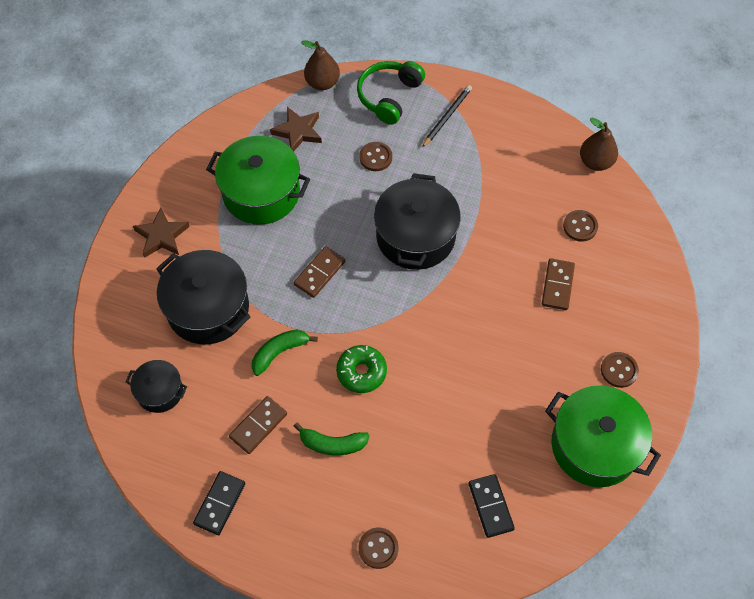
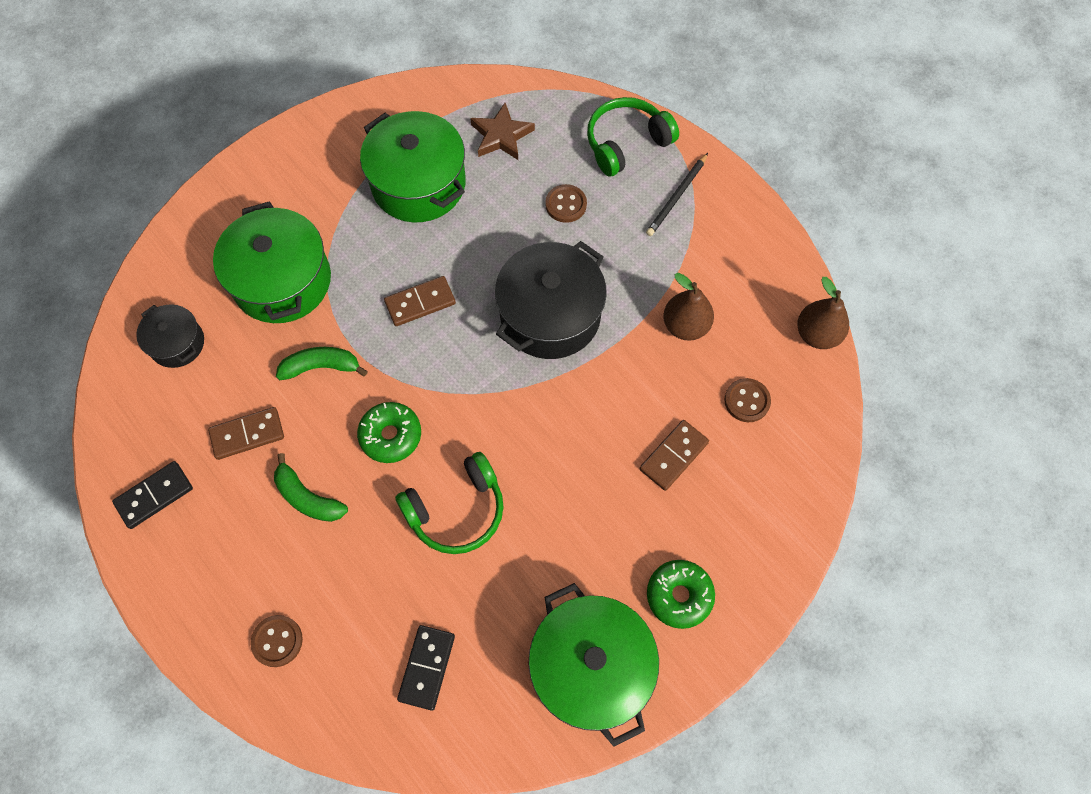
camera: 30 degrees right, 5 degrees up
(162, 236) = (289, 180): brown star -> none
(208, 308) = (282, 281): black pot -> green pot
(322, 83) = (563, 94): brown pear -> brown pear (685, 326)
(440, 396) = (456, 510): none -> green headphones
(447, 116) = (677, 197): black pencil -> black pencil turned 150 degrees clockwise
(619, 370) = (679, 595): brown button -> green donut

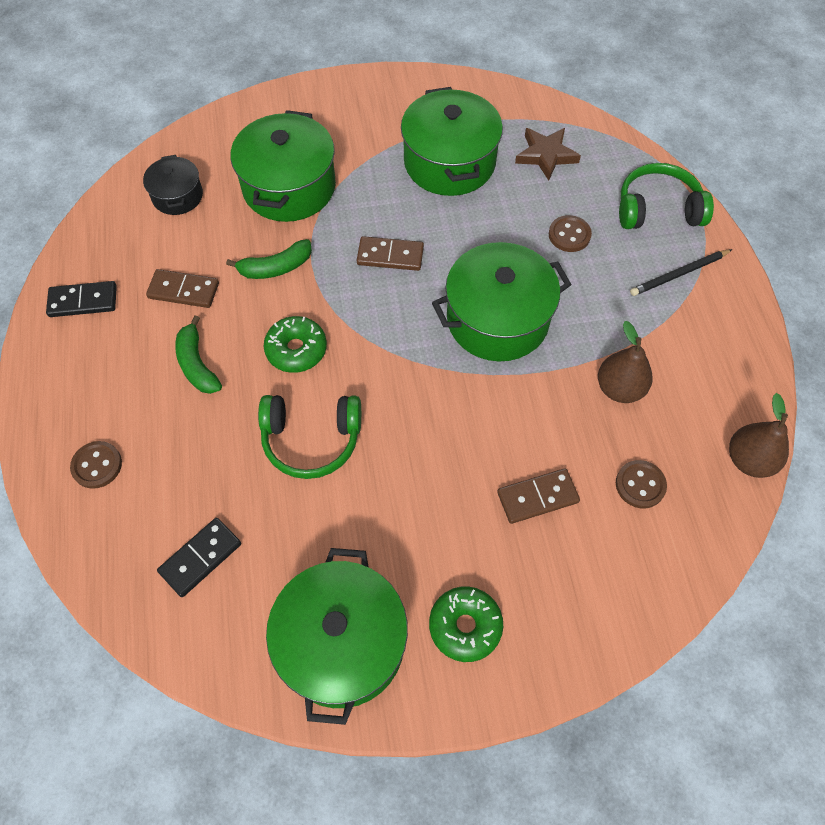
camera: 30 degrees right, 5 degrees down
(321, 367) = (276, 267): green banana -> green banana turned 135 degrees clockwise
(550, 315) = (497, 319): black pot -> green pot

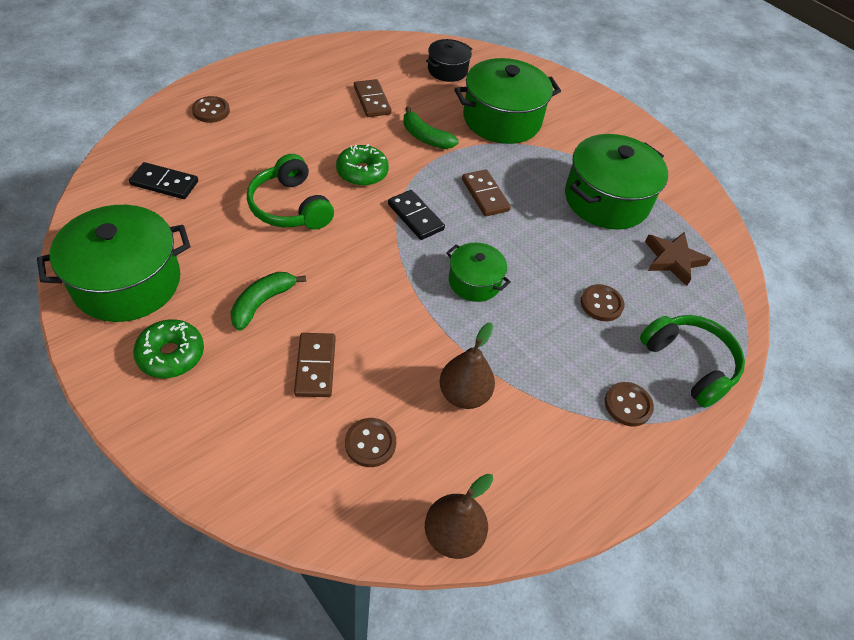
camera: 55 degrees right, 10 degrees down
(83, 301) = (331, 60): black domino -> black domino (415, 217)
(197, 364) = (316, 128): green banana -> green banana (262, 303)
(497, 319) = (474, 282): green pot -> green pot, size x0.54
(537, 497) = (315, 366): brown domino -> brown domino turned 45 degrees clockwise
(679, 274) = (628, 405): black pencil -> brown button

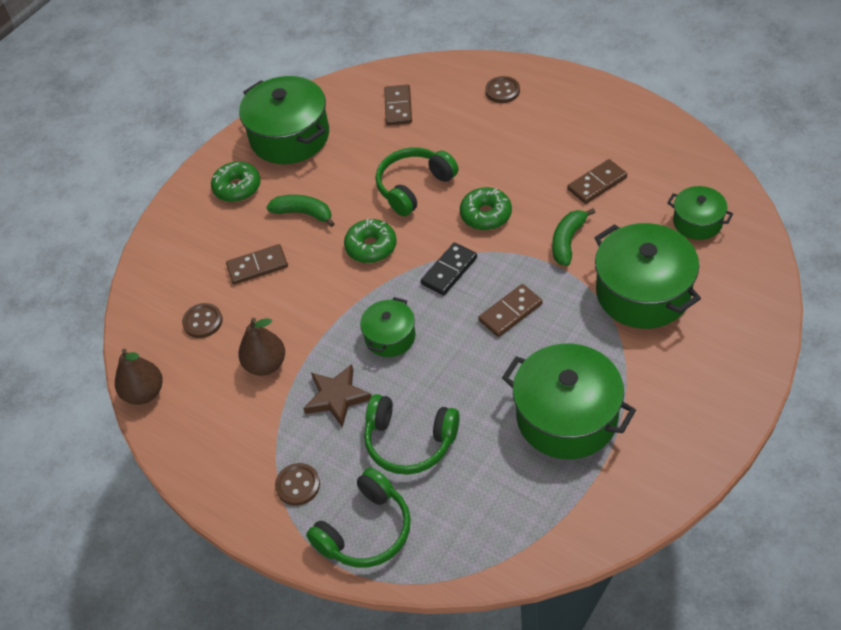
camera: 85 degrees right, 0 degrees up
(164, 183) = (398, 107): black domino -> brown domino
(349, 262) = (371, 247): none -> green donut
(447, 70) = (697, 222): black pot -> green pot
(601, 304) = (409, 442): brown button -> green headphones
(673, 260) = (505, 496): brown star -> brown star (337, 397)

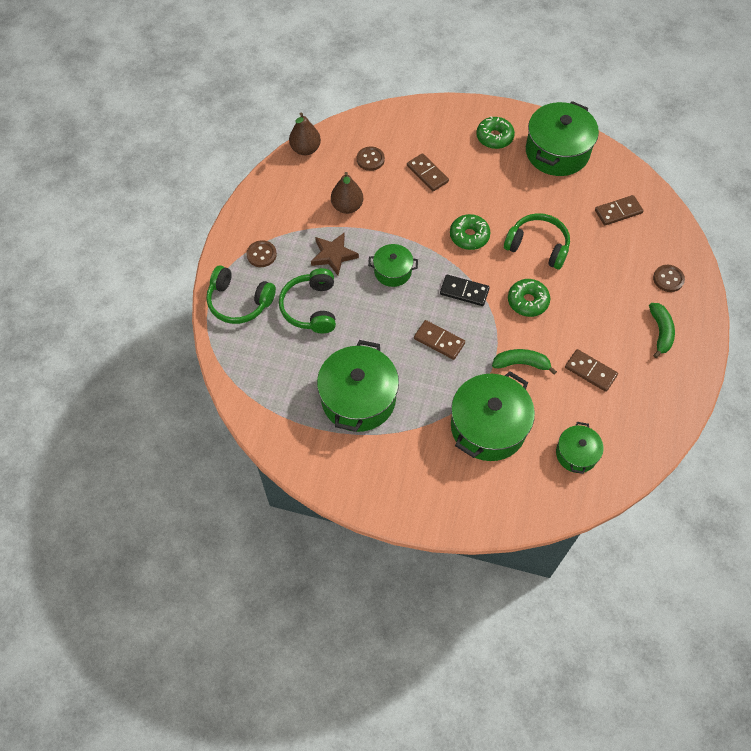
camera: 65 degrees right, 10 degrees up
(303, 213) = (485, 185): green banana -> green banana (660, 332)

